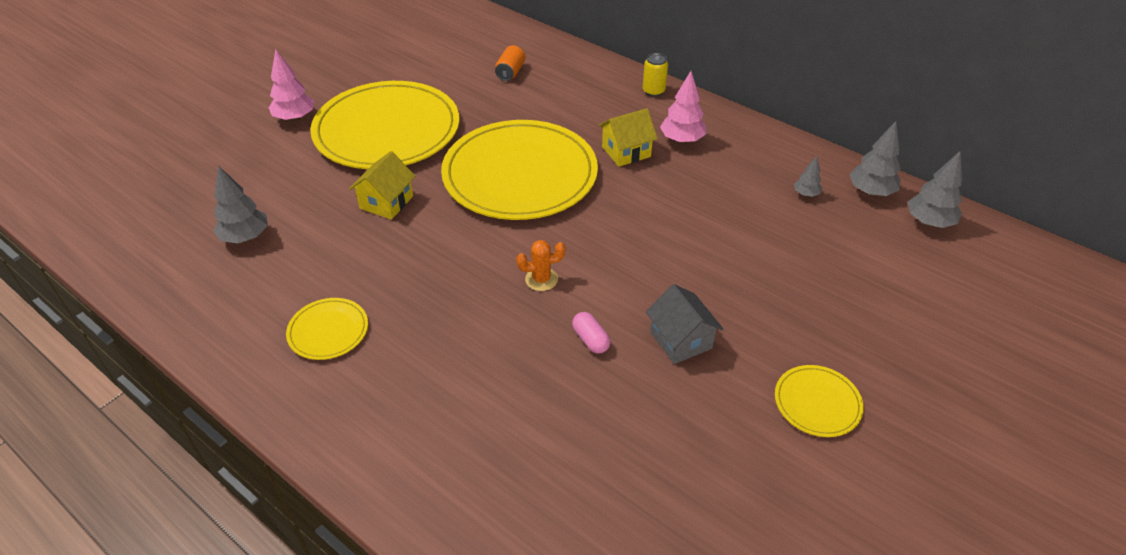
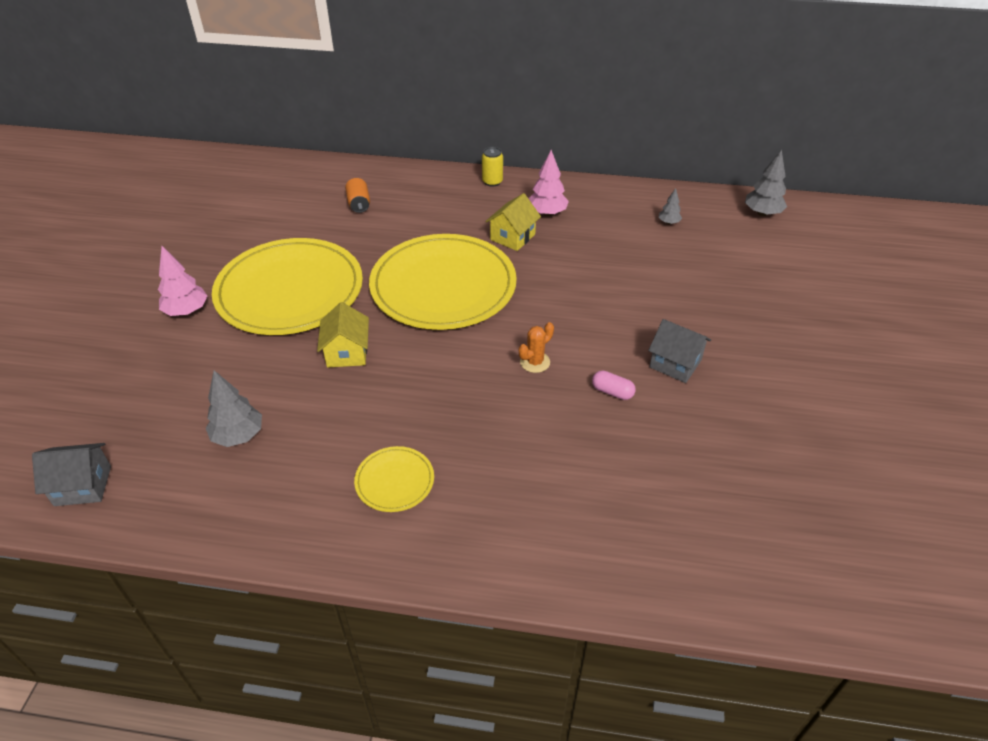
camera: 30 degrees left, 0 degrees up
(111, 228) = (83, 485): none -> grey house
(817, 403) = (798, 367): yellow plate -> none
(870, 192) = (709, 205): grey tree -> none

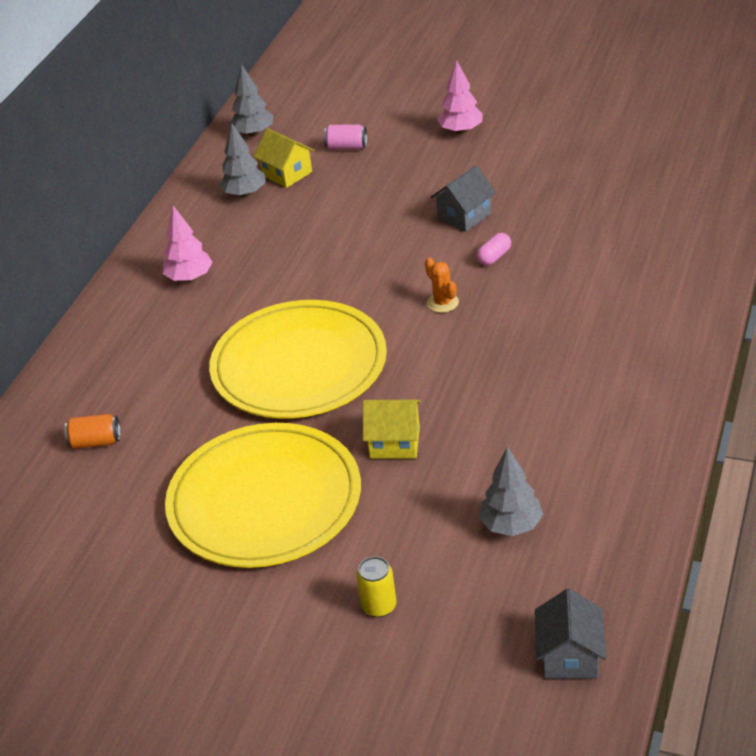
camera: 75 degrees left, 5 degrees down
(187, 311) = (276, 602): pink tree -> pink tree (461, 131)
(394, 481) = (588, 402): yellow plate -> none
(492, 182) = (102, 319): yellow can -> yellow can (379, 606)
(512, 237) = (226, 307): yellow house -> yellow house (287, 174)
(668, 222) = (245, 194): grey tree -> grey tree, size x1.78
(763, 271) = (346, 147): none -> pink can

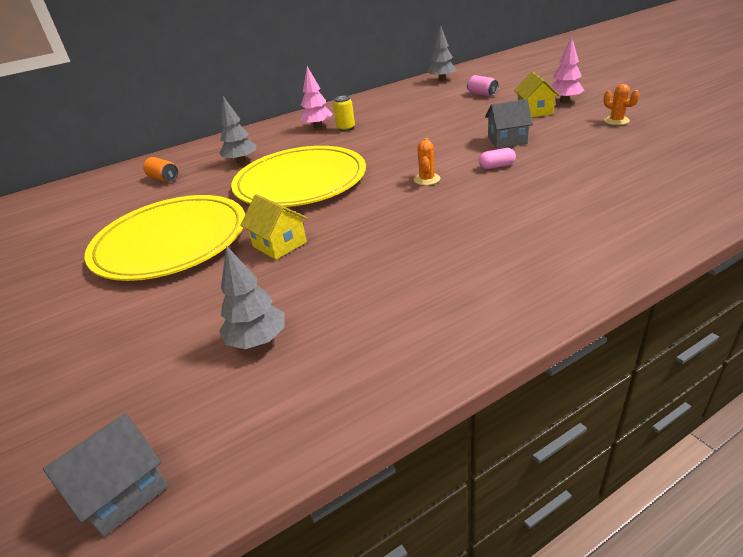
camera: 40 degrees right, 5 degrees down
(245, 194) = (399, 101): grey tree -> grey tree (241, 161)
(287, 174) = (432, 98): yellow house -> yellow house (534, 111)
(379, 606) = (106, 343): yellow can -> yellow can (346, 128)
(547, 147) = (616, 121): none -> orange cactus

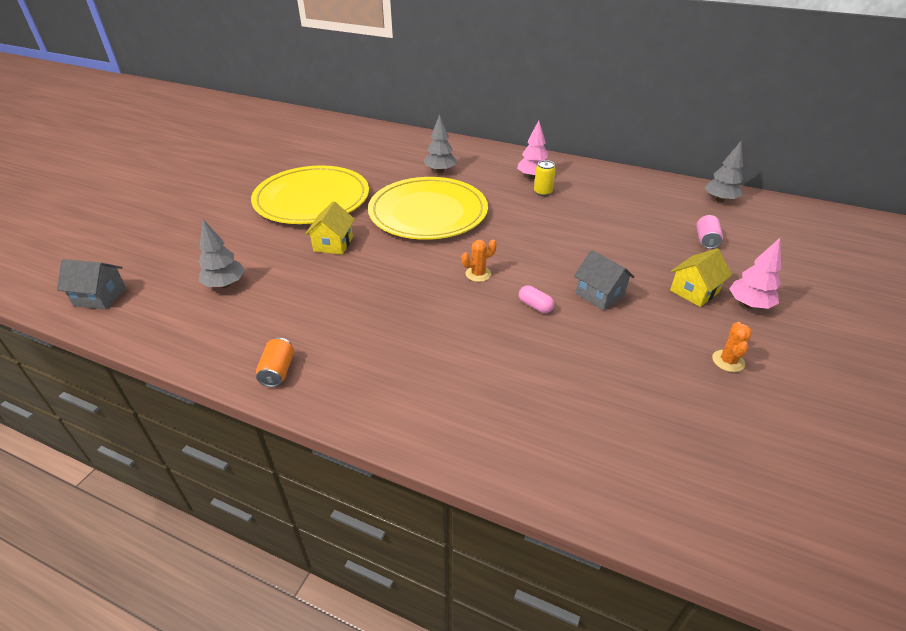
camera: 50 degrees right, 5 degrees up
(164, 179) = (390, 153): orange can -> orange can (278, 371)

